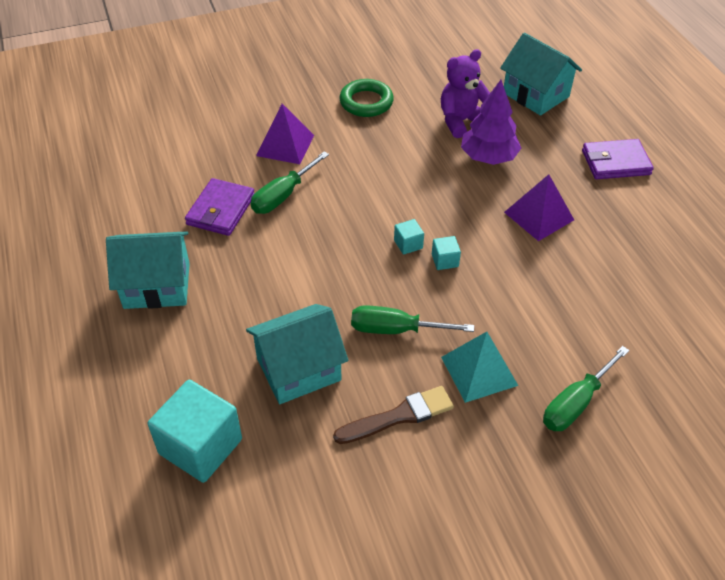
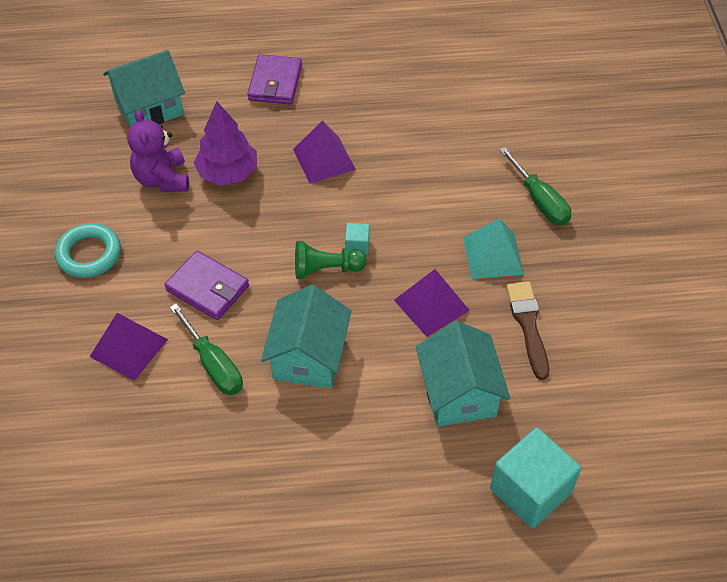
camera: 75 degrees left, 5 degrees up
(157, 285) = (310, 510): turquoise house -> turquoise house (308, 357)
(221, 210) = (213, 430): purple wallet -> purple wallet (207, 288)
(366, 102) = (89, 254): green ring -> turquoise ring
(396, 330) = (431, 305): green screwdriver -> purple pyramid
(408, 244) = (326, 269): turquoise cube -> green pawn

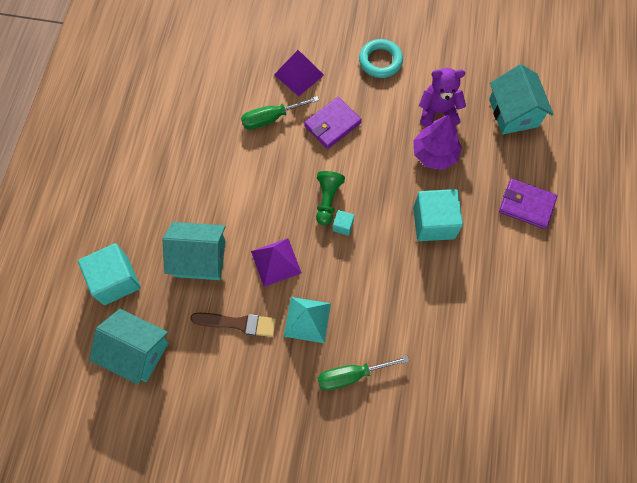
camera: 105 degrees right, 15 degrees up
(308, 357) = (259, 173): turquoise house -> turquoise house (137, 351)
(324, 159) = (433, 223): purple pyramid -> turquoise cube

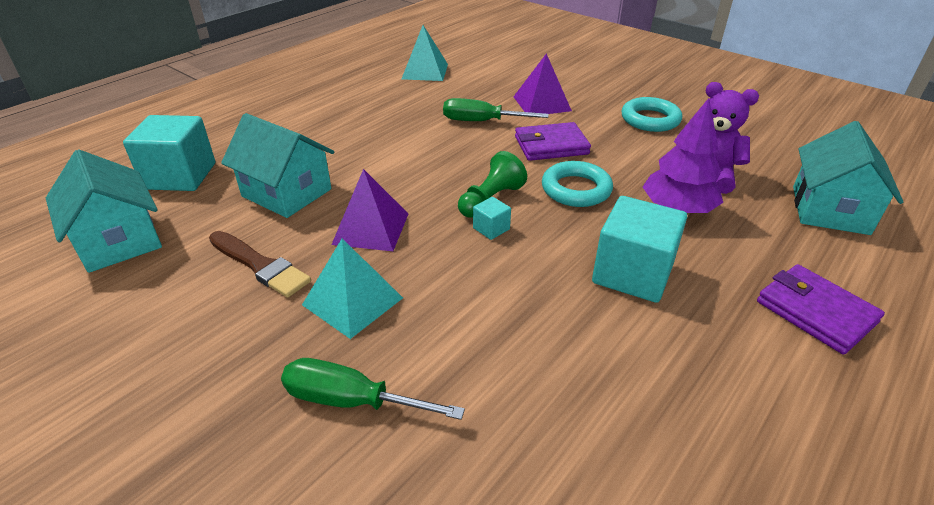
camera: 30 degrees right, 30 degrees down
(185, 69) = (425, 71): none -> turquoise pyramid
(371, 164) = (576, 189): none -> turquoise ring

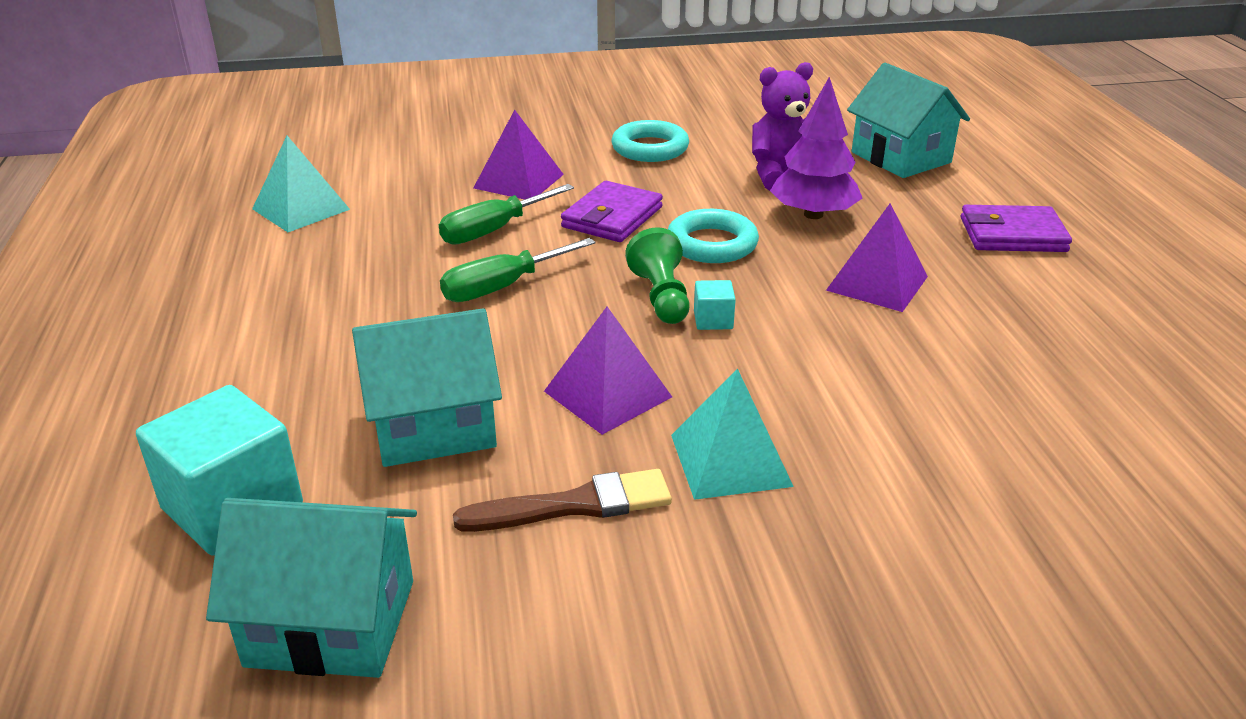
camera: 50 degrees left, 5 degrees down
(351, 401) = (891, 522): green screwdriver -> green screwdriver (502, 287)
(632, 273) = (877, 283): turquoise cube -> purple pyramid

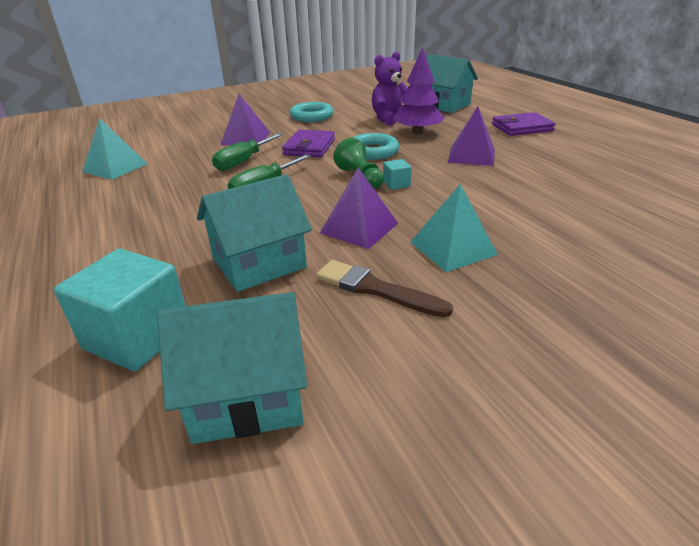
camera: 15 degrees left, 0 degrees up
(575, 505) = (375, 289): brown brush -> brown brush turned 120 degrees counterclockwise

